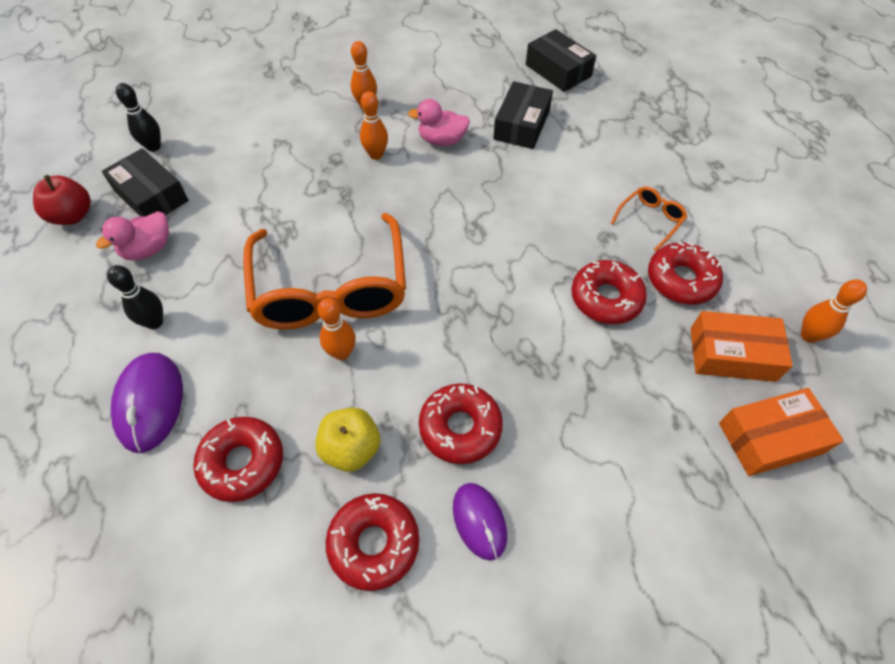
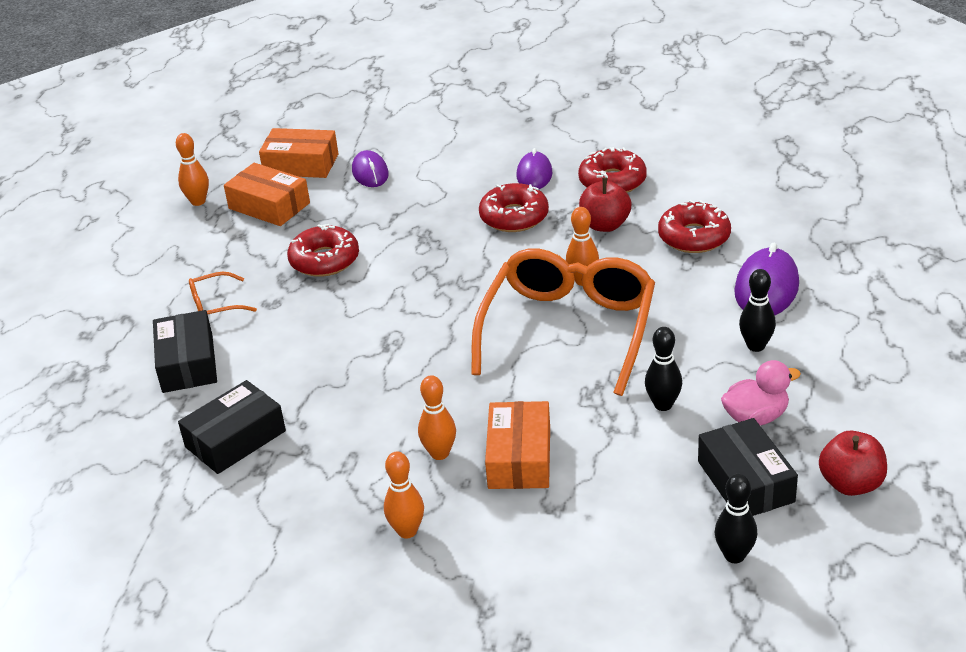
camera: 150 degrees left, 20 degrees down
(225, 239) = (663, 405): none -> black bowling pin
(319, 167) = (519, 458): none -> orange box
(351, 448) = (605, 225): yellow apple -> red apple
(442, 140) = (347, 448): pink duck -> none
(558, 70) = (109, 503): black box -> black box (187, 363)
(678, 451) = (370, 173): none -> purple mouse
(681, 280) = (247, 256): red donut -> none

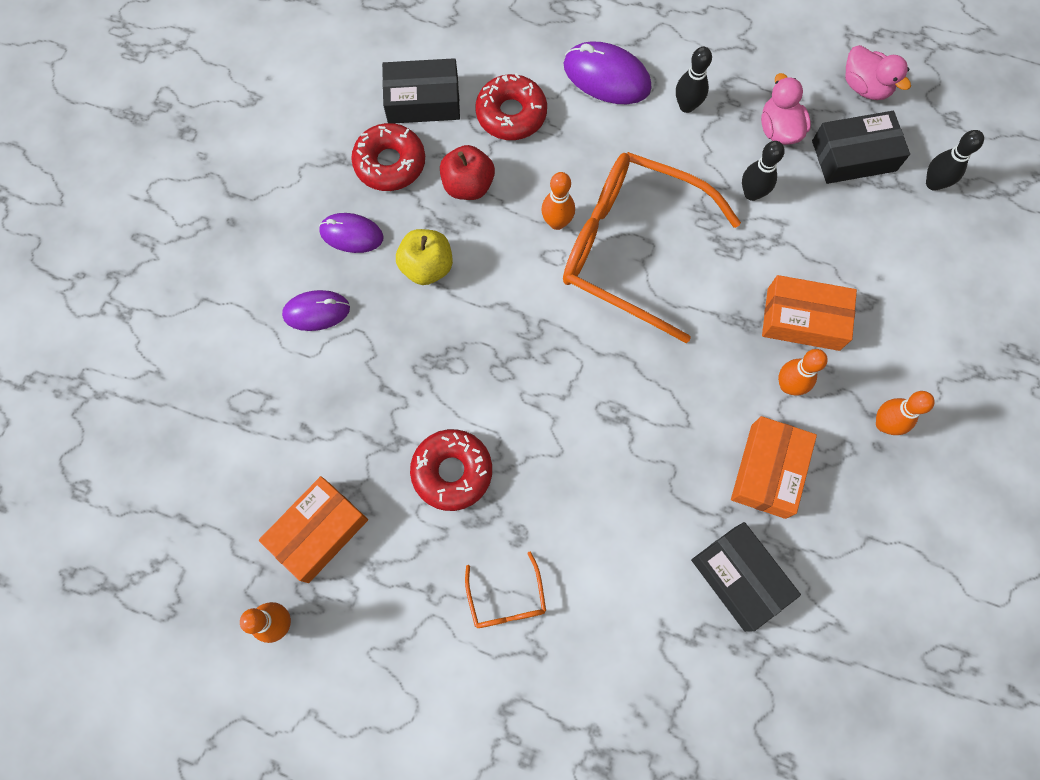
camera: 85 degrees left, 35 degrees up
(187, 363) = (607, 631): black box -> black box (423, 100)
(301, 164) = (236, 489): orange box -> orange box (768, 471)
(370, 173) = (285, 408): purple mouse -> purple mouse (316, 312)
(514, 217) = (427, 267): red donut -> yellow apple
(851, 484) = (865, 87): red apple -> pink duck

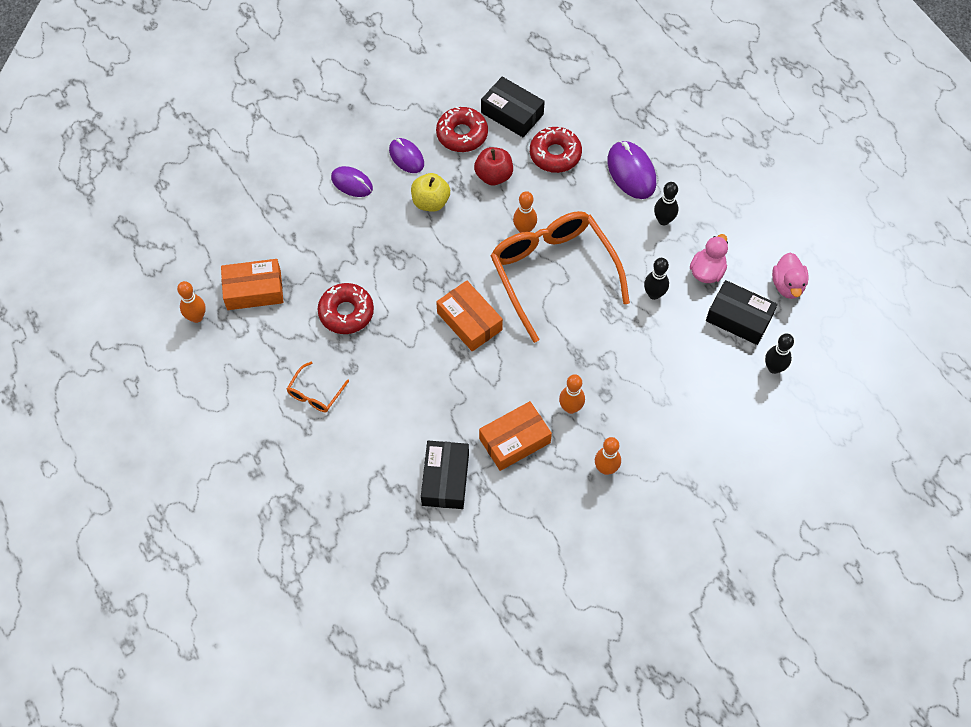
camera: 40 degrees right, 10 degrees down
(803, 319) = (615, 381): orange box -> orange box (469, 321)

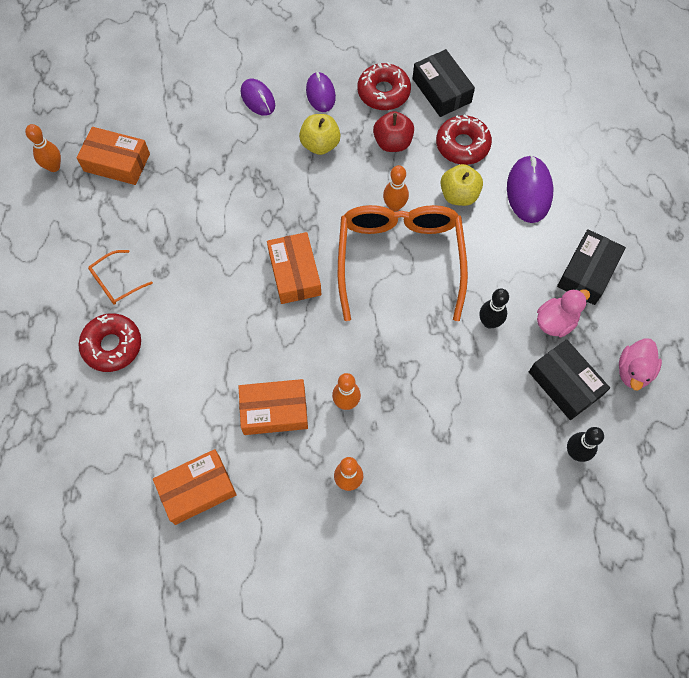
camera: 25 degrees right, 5 degrees up
(346, 312) = (186, 217): red donut -> red donut (112, 345)
(445, 479) = (188, 419): black box -> black box (587, 272)
(485, 531) = (197, 489): none -> orange box
(574, 198) = (459, 195): none -> yellow apple
(663, 220) = (537, 252): black bowling pin -> none

